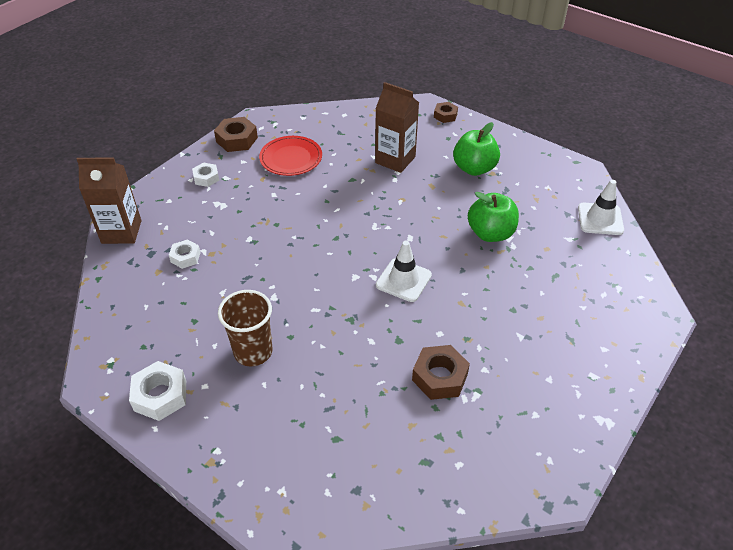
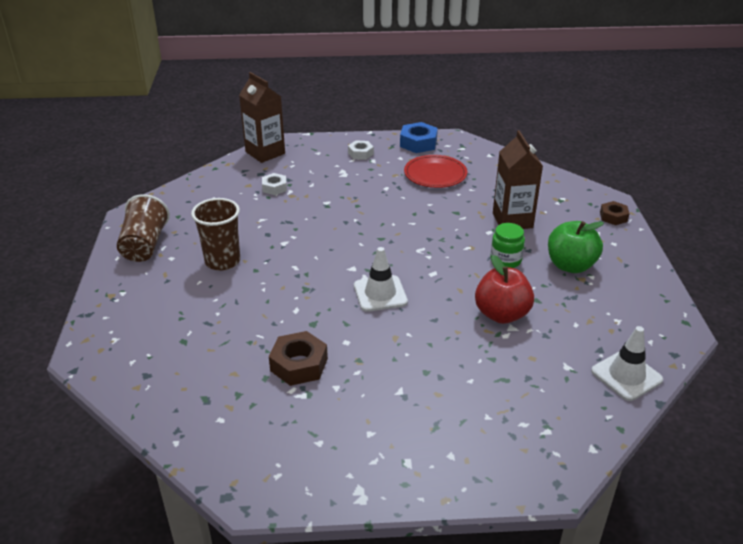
camera: 50 degrees right, 10 degrees down
(160, 395) = (145, 245): white nut -> brown cup
(237, 139) = (418, 143): brown nut -> blue nut
(435, 193) = (505, 260): none -> green jar
(490, 233) = (501, 314): green apple -> red apple

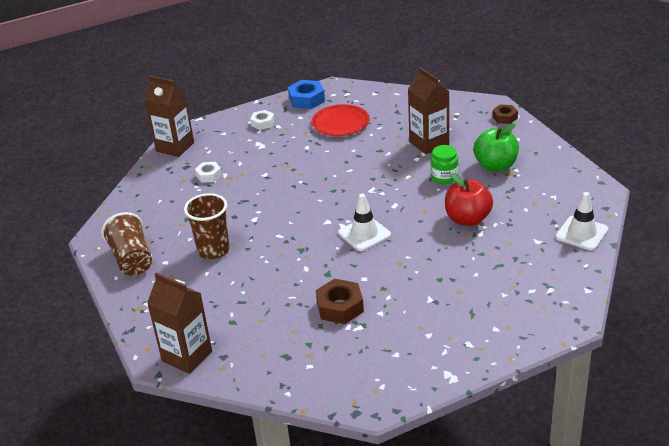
camera: 20 degrees left, 0 degrees up
(114, 361) = (187, 356): none -> brown carton

